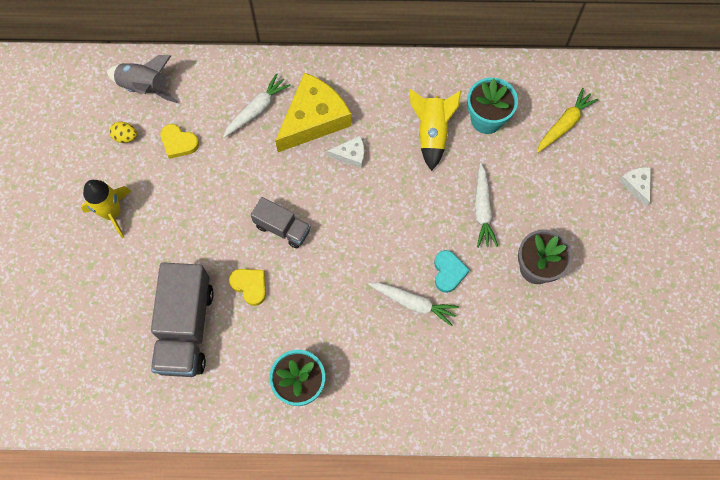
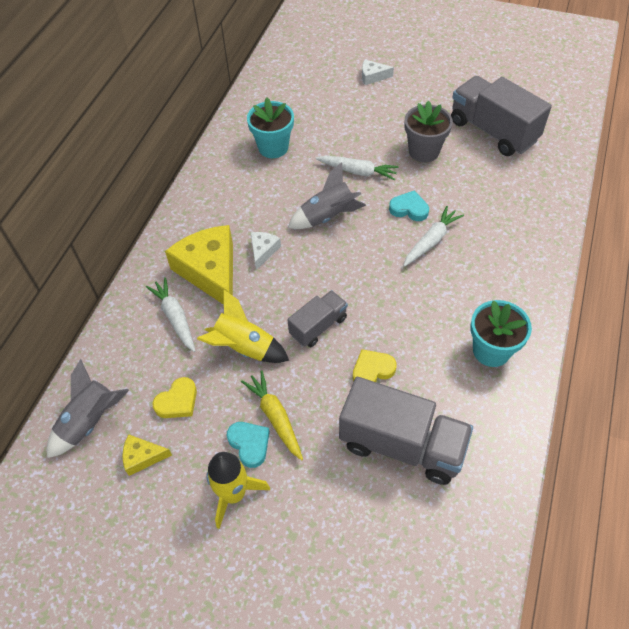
camera: 70 degrees left, 15 degrees down
(125, 137) = (142, 457): yellow egg -> yellow cheese
(156, 210) = (249, 444): none -> turquoise heart
(412, 198) = (327, 216): none -> grey rocket
(432, 133) = (268, 187): yellow rocket -> yellow rocket (244, 348)
(564, 124) = (301, 102): yellow carrot -> yellow carrot (275, 417)
(596, 334) = (493, 131): none -> grey truck

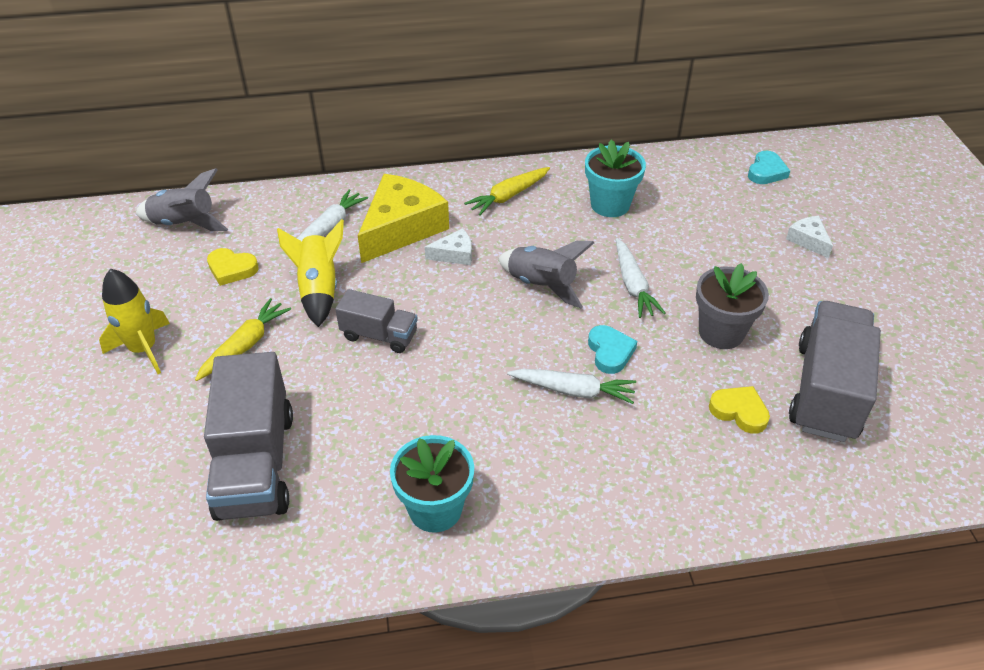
camera: 60 degrees right, 10 degrees down
(142, 457) = (161, 271): yellow cheese -> none
(222, 196) = (508, 196): none -> yellow carrot
(249, 444) = (204, 338): turquoise heart -> turquoise heart (766, 172)
(372, 370) = (344, 402): yellow heart -> yellow heart (739, 411)

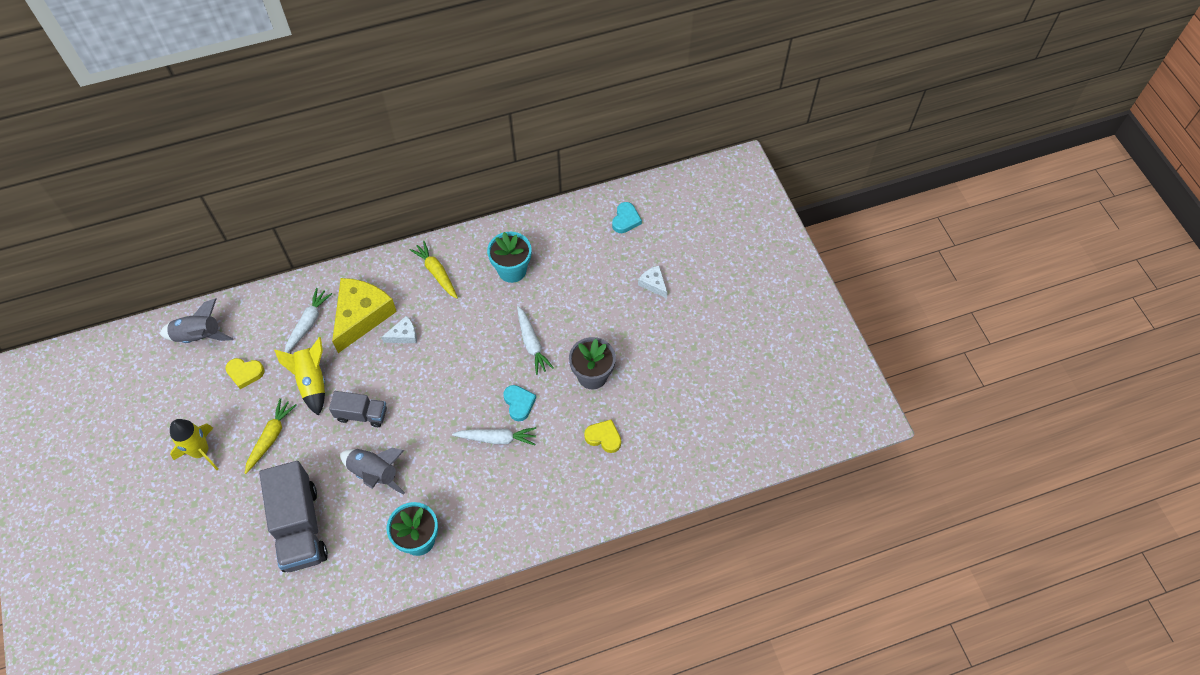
camera: 10 degrees left, 15 degrees up
(508, 196) = (436, 273): yellow carrot -> yellow carrot turned 105 degrees clockwise
(541, 285) = (468, 353): grey rocket -> grey rocket (375, 473)
(826, 391) = (659, 412): grey truck -> none

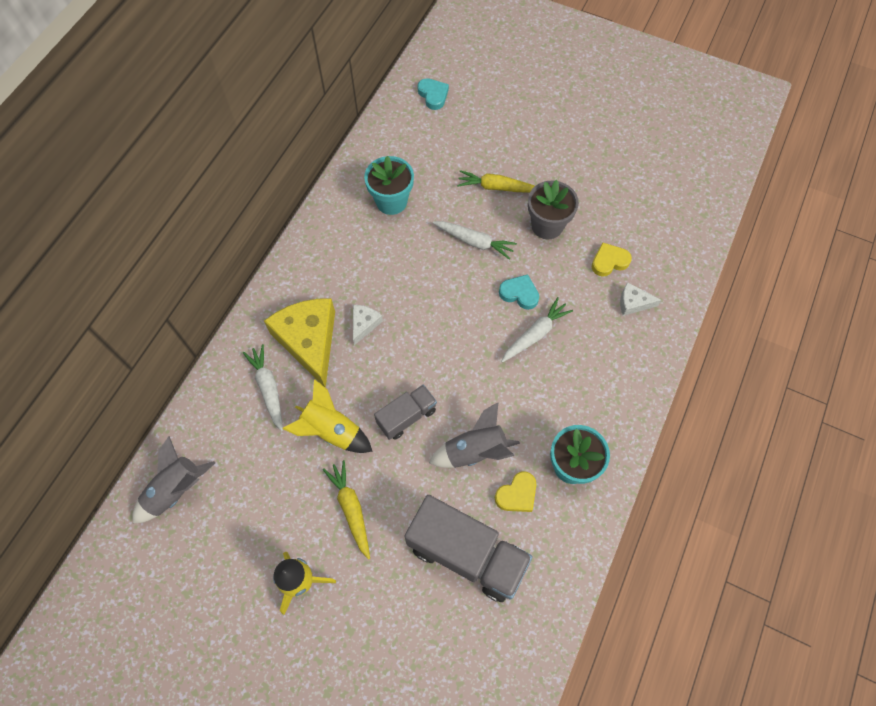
camera: 45 degrees left, 5 degrees up
(245, 373) = (260, 480): yellow heart -> yellow heart (517, 494)
(436, 273) = (332, 254): yellow carrot -> yellow carrot (496, 187)
(653, 284) = (509, 124): white cheese -> white cheese (633, 303)

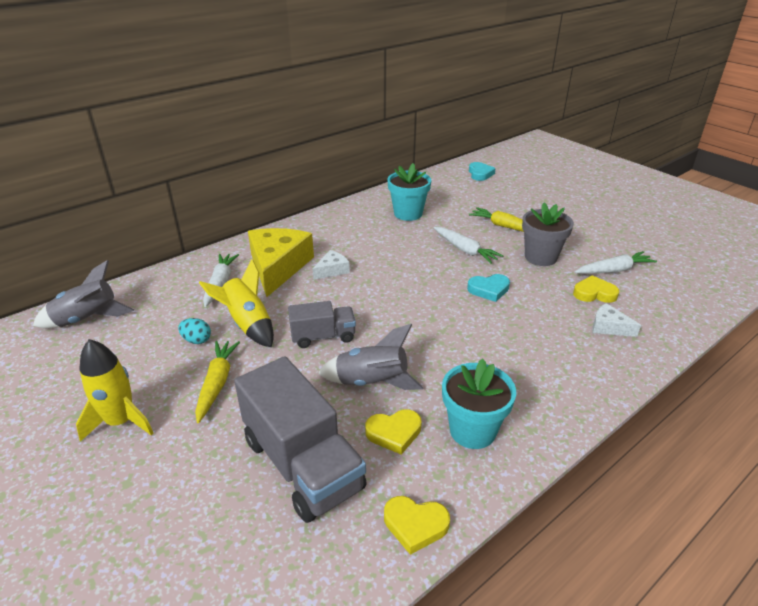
camera: 25 degrees right, 30 degrees down
(299, 470) = (197, 340): none -> turquoise egg
(519, 293) = (489, 290): turquoise heart -> turquoise heart turned 120 degrees clockwise
(535, 334) = (489, 319): white carrot -> white carrot (614, 270)
(568, 566) = (415, 525): none -> yellow heart

